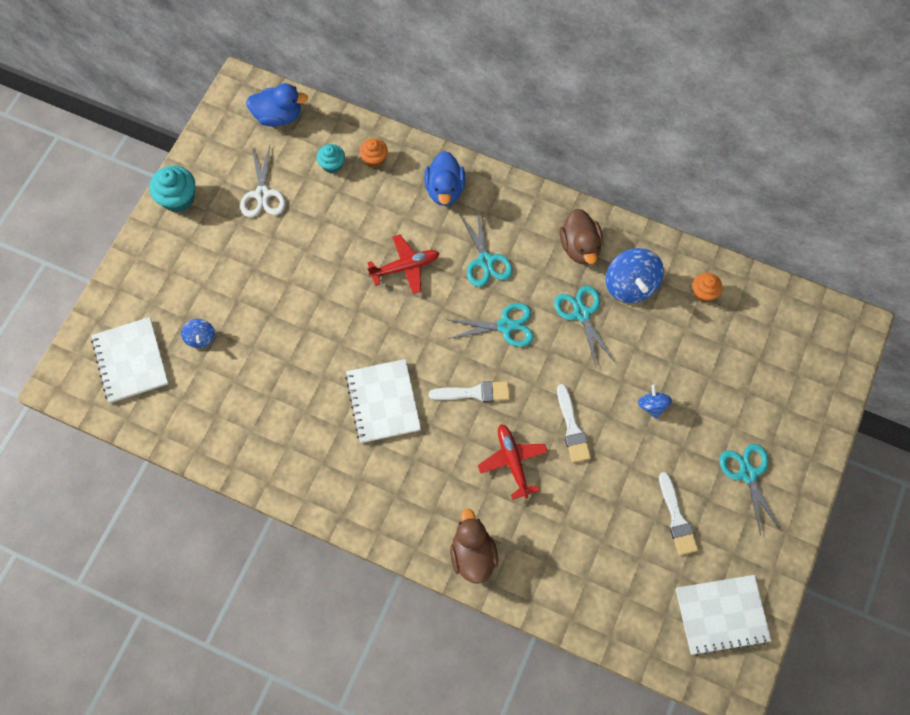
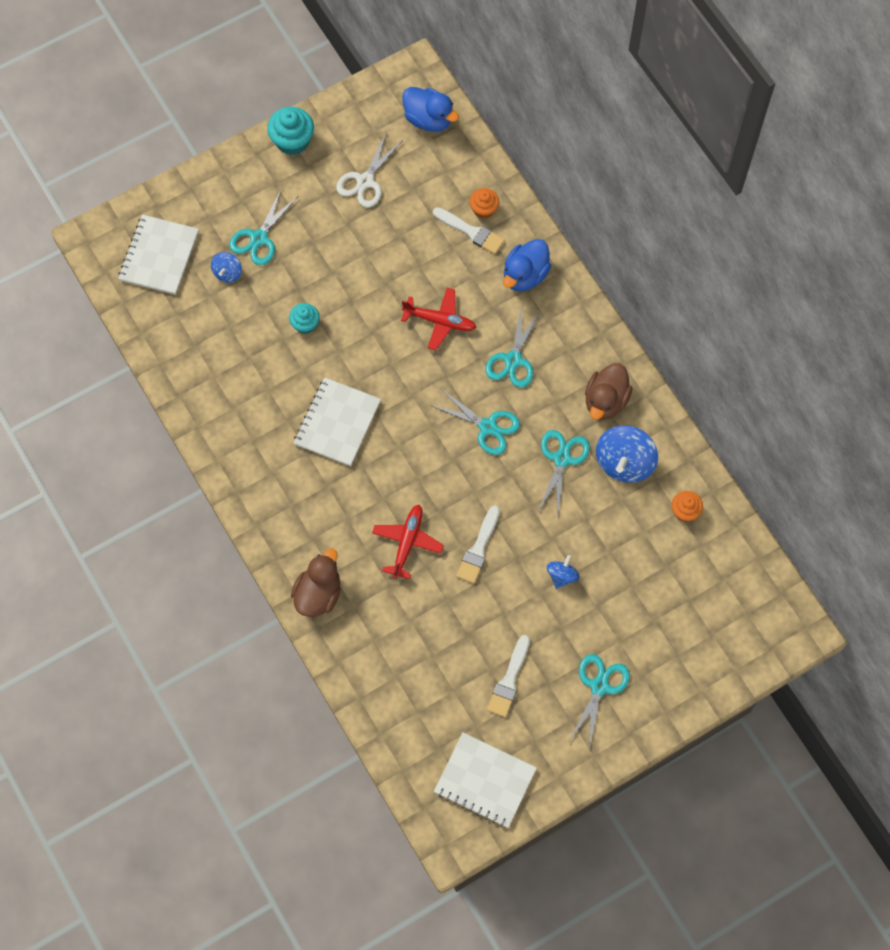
camera: 35 degrees right, 0 degrees up
(207, 293) = (259, 238): none -> turquoise scissors
(332, 164) = (443, 192): turquoise cupcake -> turquoise cupcake (305, 324)
(474, 393) = (418, 465): white brush -> white brush (471, 232)

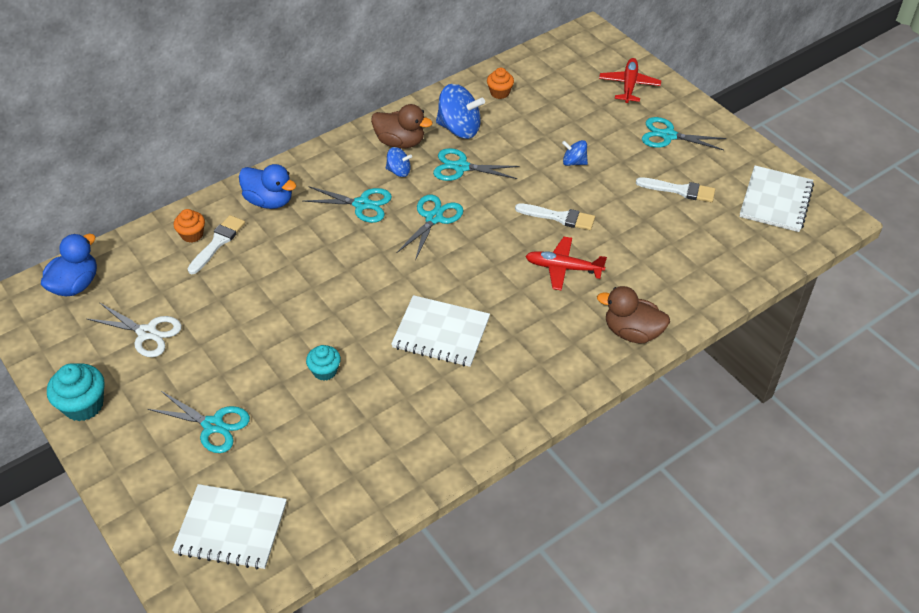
camera: 95 degrees left, 20 degrees down
(227, 273) = (258, 452): blue spinning top -> blue spinning top (399, 171)
(439, 321) = (320, 260): red plane -> red plane (629, 85)

